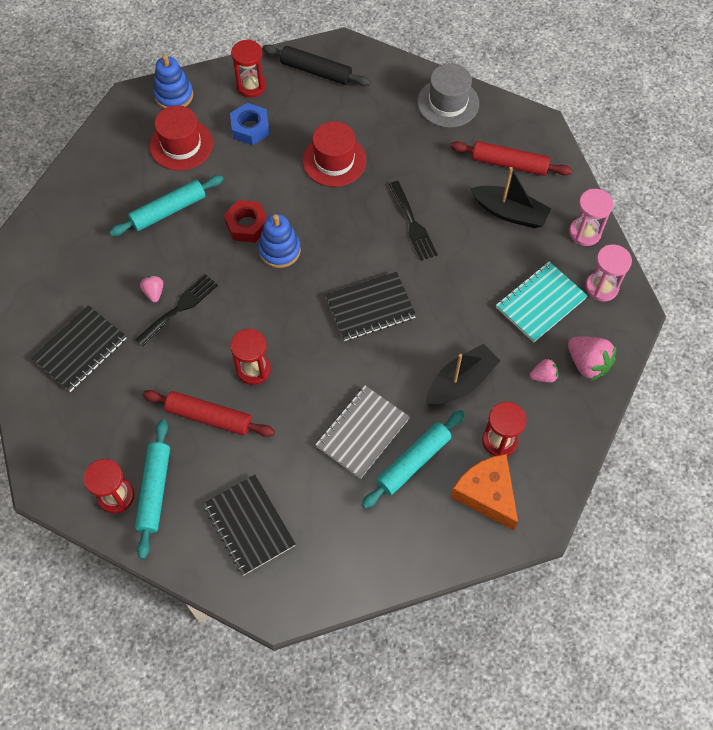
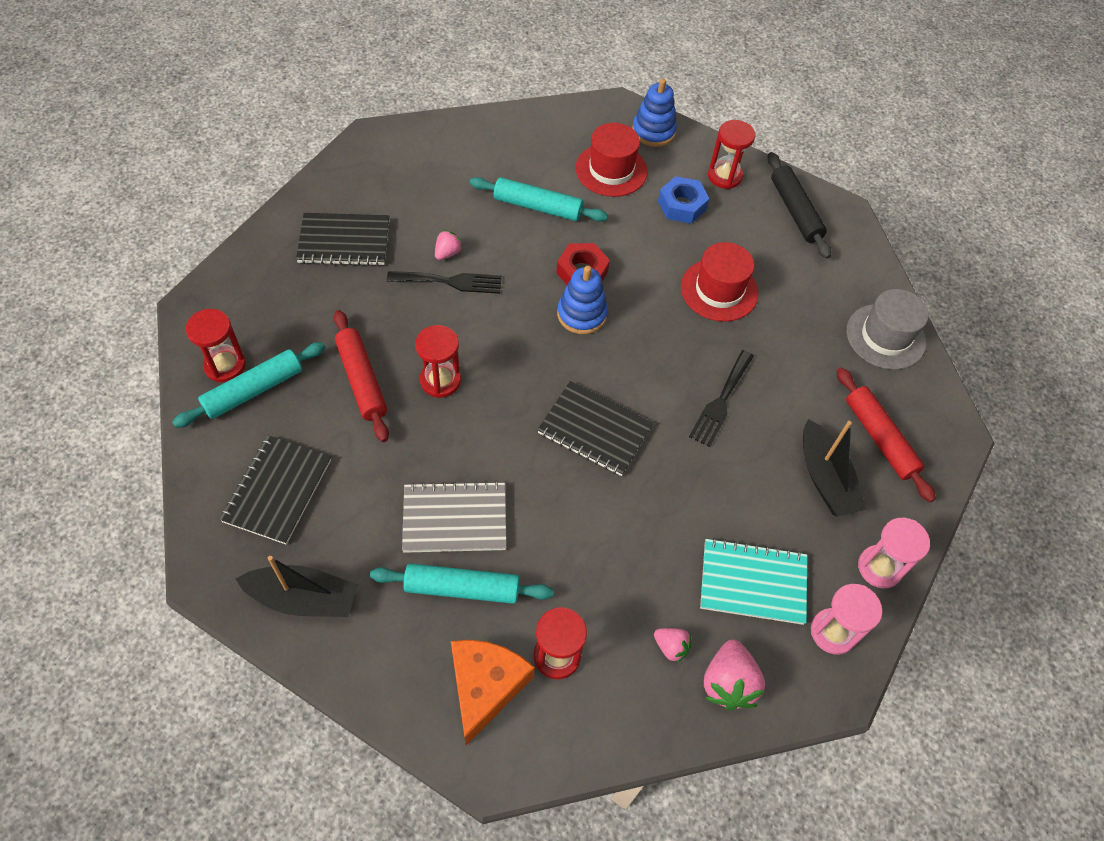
camera: 45 degrees right, 5 degrees down
(460, 382) = (589, 569): black boat -> black boat (303, 598)

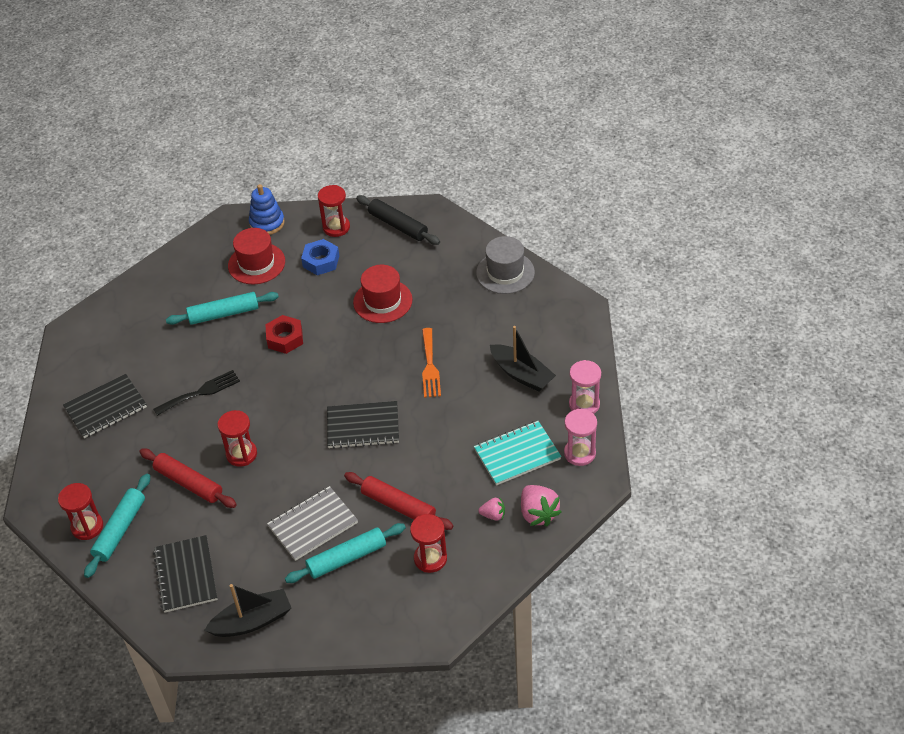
camera: 25 degrees left, 10 degrees down
(447, 253) = (184, 376): pink strawberry -> none
(485, 687) = (400, 599): orange cheese -> none
(581, 314) = (304, 364): blue stacking toy -> none
(721, 401) = (430, 366): black fork -> orange fork
(879, 438) = (539, 334): red rolling pin -> red rolling pin (398, 506)

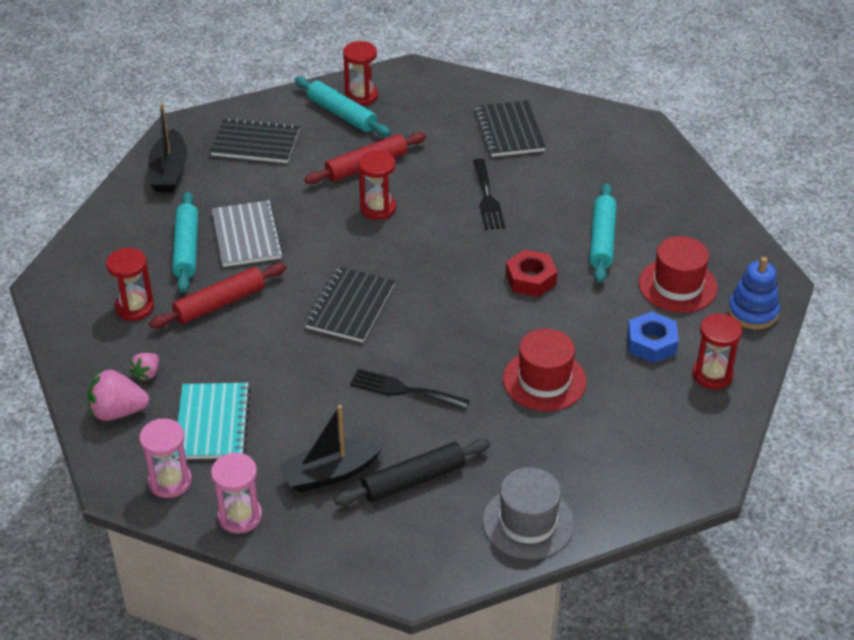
camera: 110 degrees right, 5 degrees down
(398, 225) = (686, 438): black rolling pin -> black rolling pin (413, 480)
(430, 366) = (404, 390): orange fork -> black fork

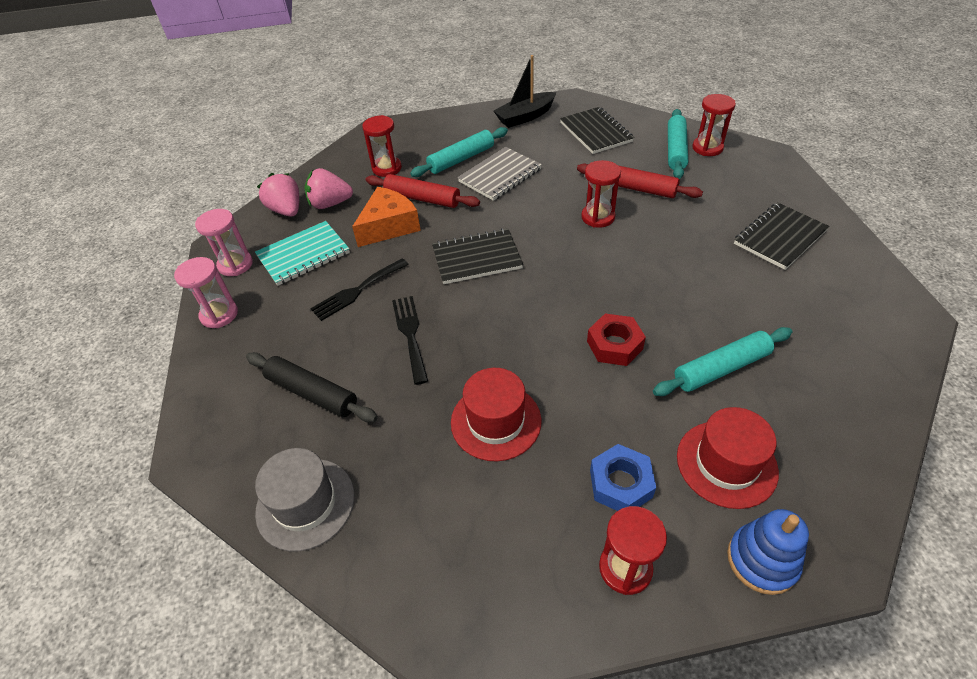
camera: 60 degrees right, 5 degrees up
(147, 373) = (330, 204): pink strawberry -> pink strawberry, size x1.77
(237, 345) = (389, 226): none -> orange cheese
(332, 472) = (291, 340): black boat -> none
(487, 198) = (682, 267): black fork -> black fork (357, 291)

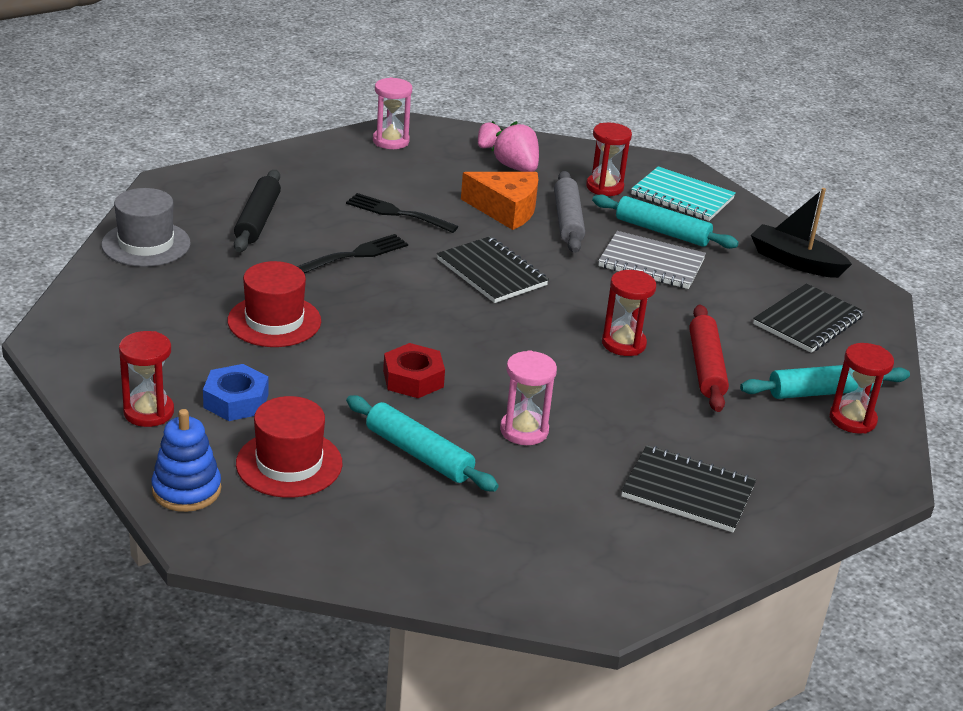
camera: 60 degrees right, 15 degrees down
(219, 314) = (322, 151): pink hourglass -> pink hourglass (524, 431)
(286, 210) = (488, 146): pink strawberry -> pink strawberry, size x0.57
(303, 255) = (428, 172): turquoise notebook -> turquoise notebook (682, 197)
(422, 198) = (567, 220): red rolling pin -> grey rolling pin

